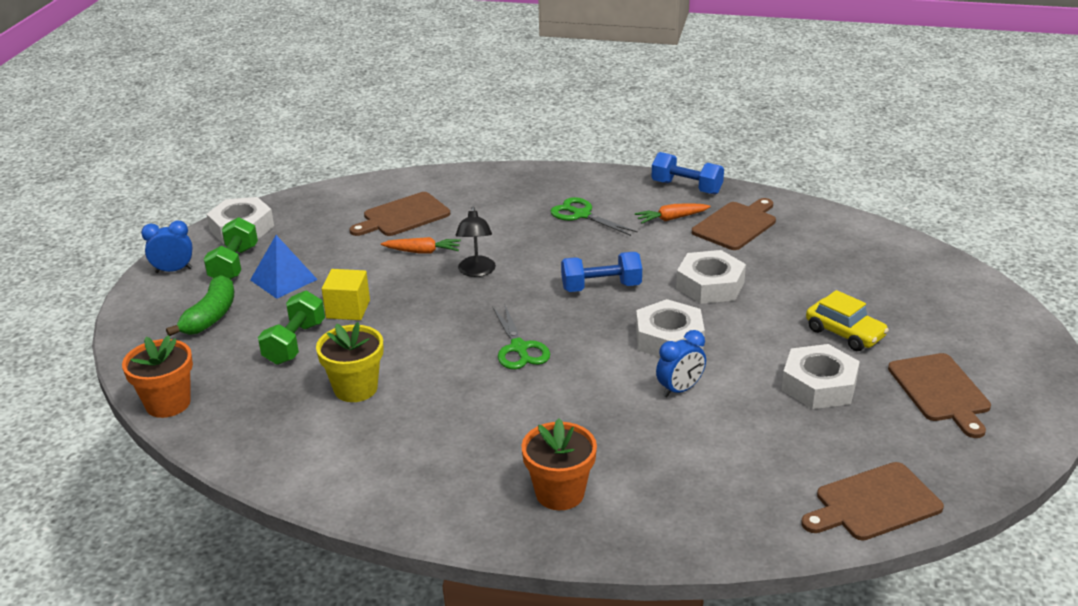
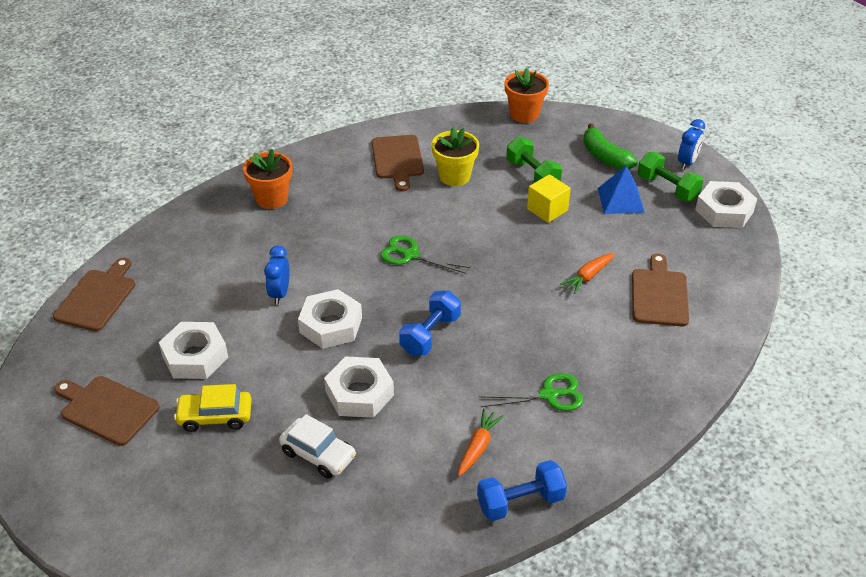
camera: 130 degrees right, 10 degrees up
(476, 272) = (527, 287): black lamp -> none
(736, 225) = (419, 481): brown cutting board -> brown cutting board (397, 159)
(788, 271) = (318, 454): none -> white car

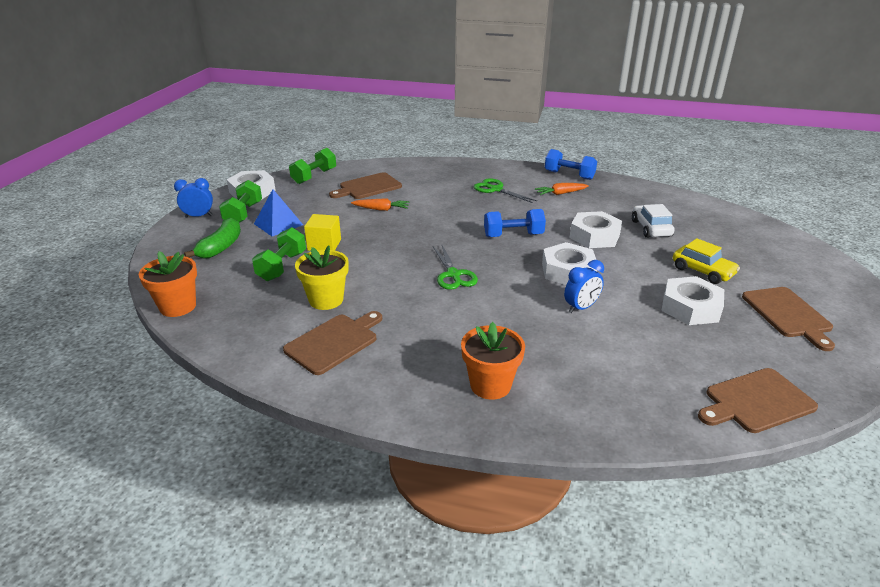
camera: 130 degrees left, 10 degrees down
(732, 268) = (314, 176): none -> green dumbbell

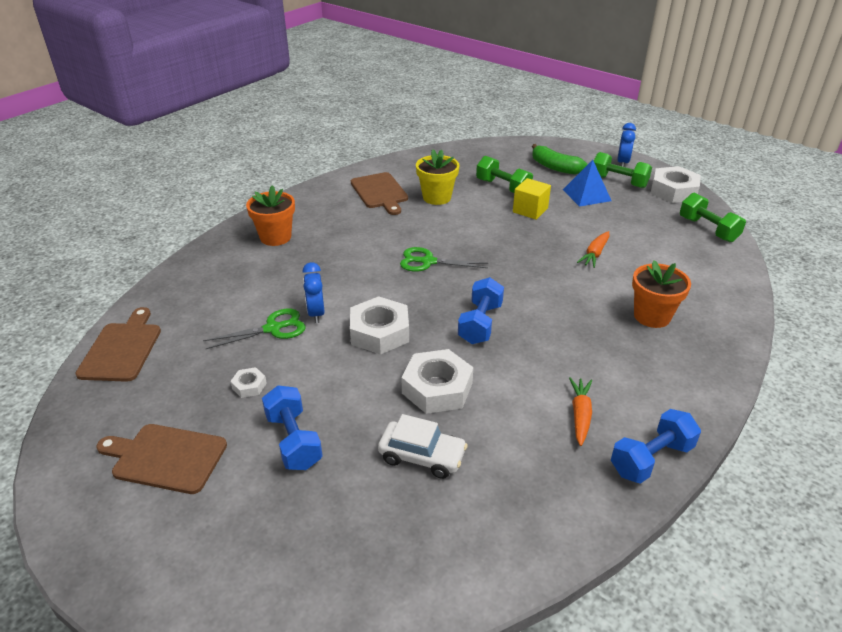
camera: 115 degrees right, 5 degrees up
(178, 306) = (472, 148): orange flower pot -> orange flower pot (652, 316)
(368, 187) = (663, 258): brown cutting board -> none
(496, 189) = (619, 355): green scissors -> green scissors (273, 328)
(690, 307) = (249, 386): white nut -> white nut, size x0.47
(702, 271) = (293, 441): yellow car -> blue dumbbell

